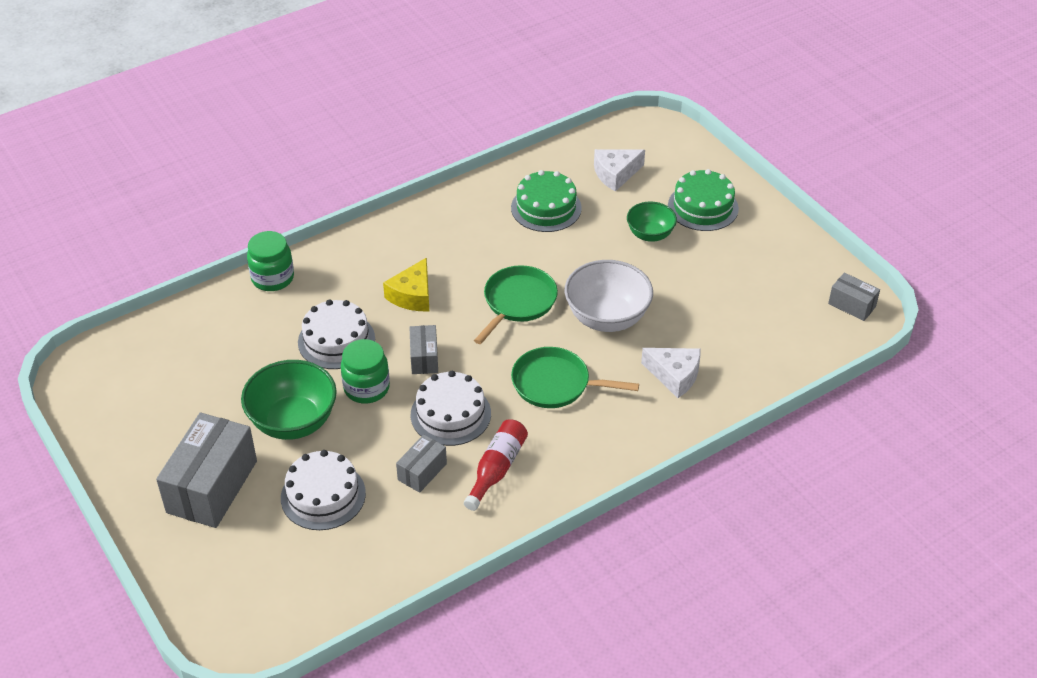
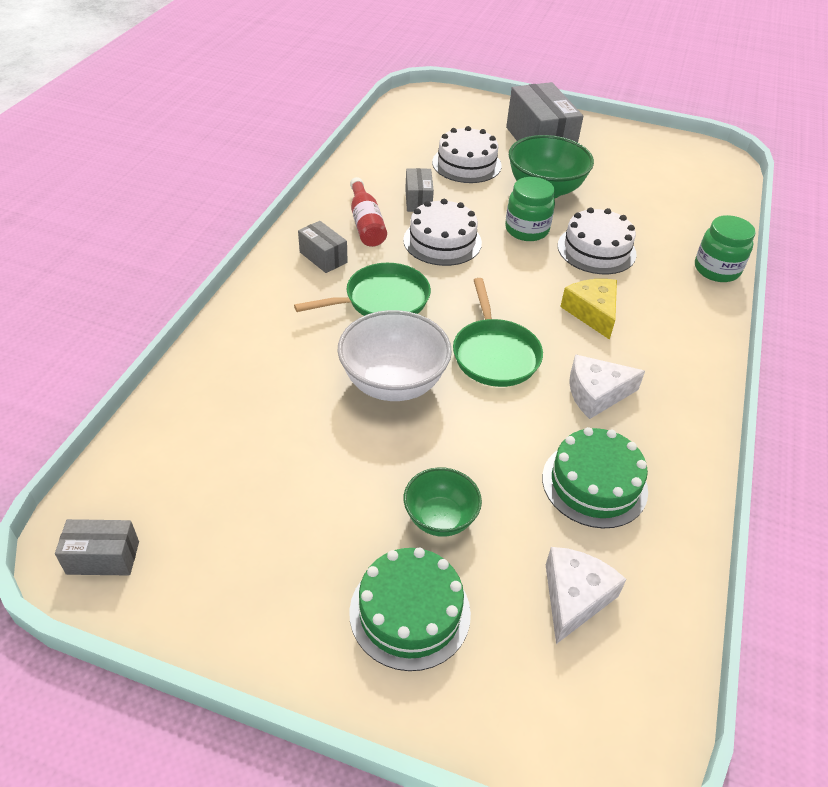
camera: 140 degrees right, 0 degrees up
(424, 358) = (513, 269): grey box -> grey box (323, 257)
(674, 375) = (276, 359): white cheese -> white cheese (596, 394)

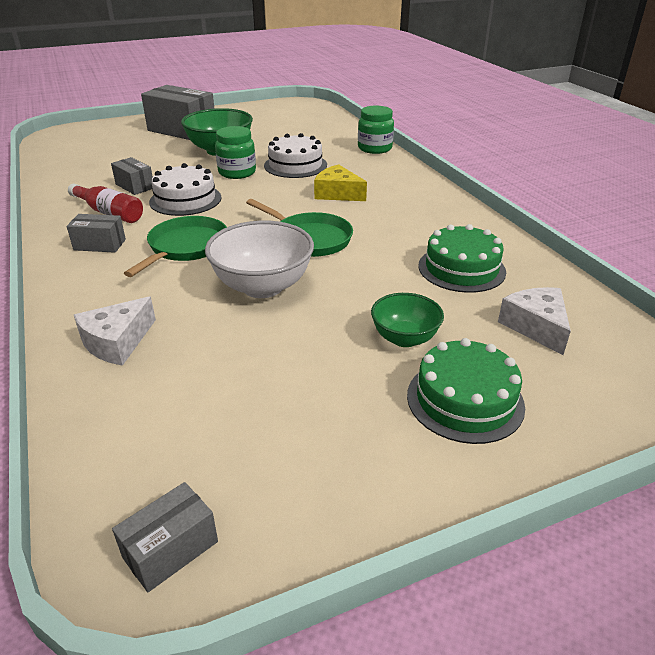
camera: 40 degrees left, 10 degrees down
(466, 164) = (144, 156): white cake -> none
(596, 394) = (397, 228): white cheese -> white cheese (117, 342)

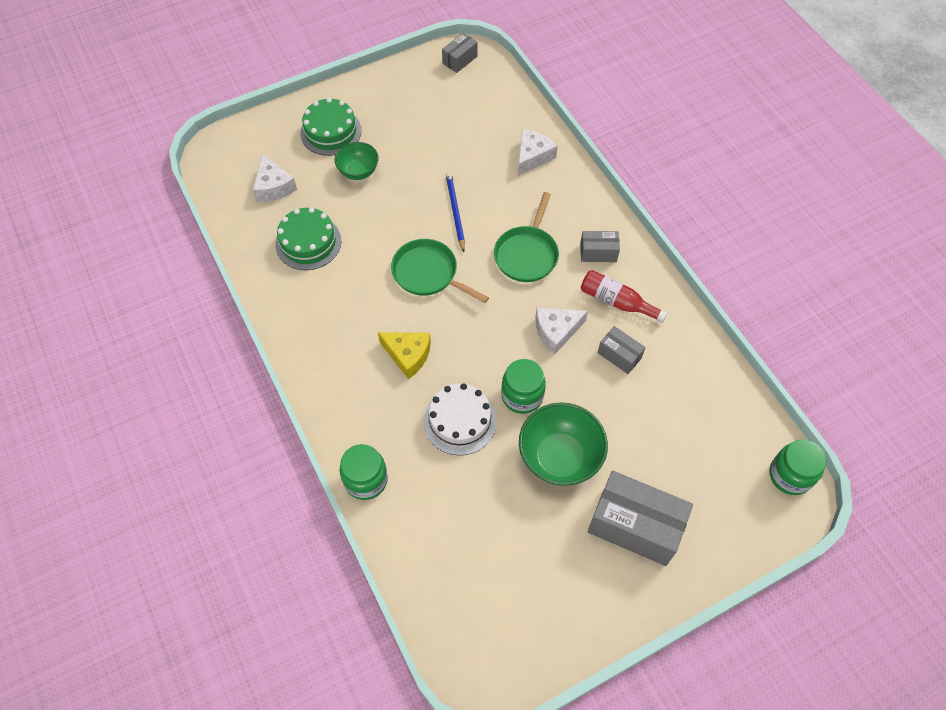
camera: 175 degrees right, 25 degrees up
(52, 140) = (790, 475): none -> green jar
(185, 199) = (556, 331): white cake -> white cheese
(262, 286) = (455, 212): white bowl -> blue pencil

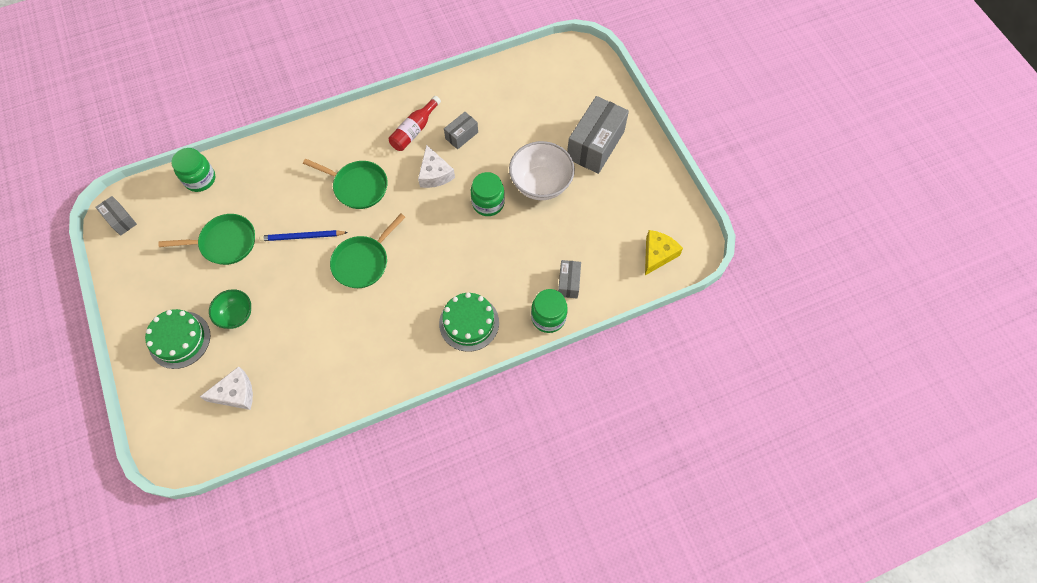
camera: 85 degrees left, 5 degrees up
(308, 242) = (310, 361): green cake -> green cake (469, 323)
(408, 355) = (441, 282): yellow cheese -> yellow cheese (657, 254)
(441, 146) = (225, 243): none -> green pan
(460, 421) = (504, 248): white cake -> none
(532, 157) = (256, 172): white cheese -> none
(559, 457) = (541, 184): green bowl -> white bowl
(598, 253) = (366, 136): grey box -> grey box (568, 283)
(790, 475) = (565, 52): green jar -> green jar (200, 179)

